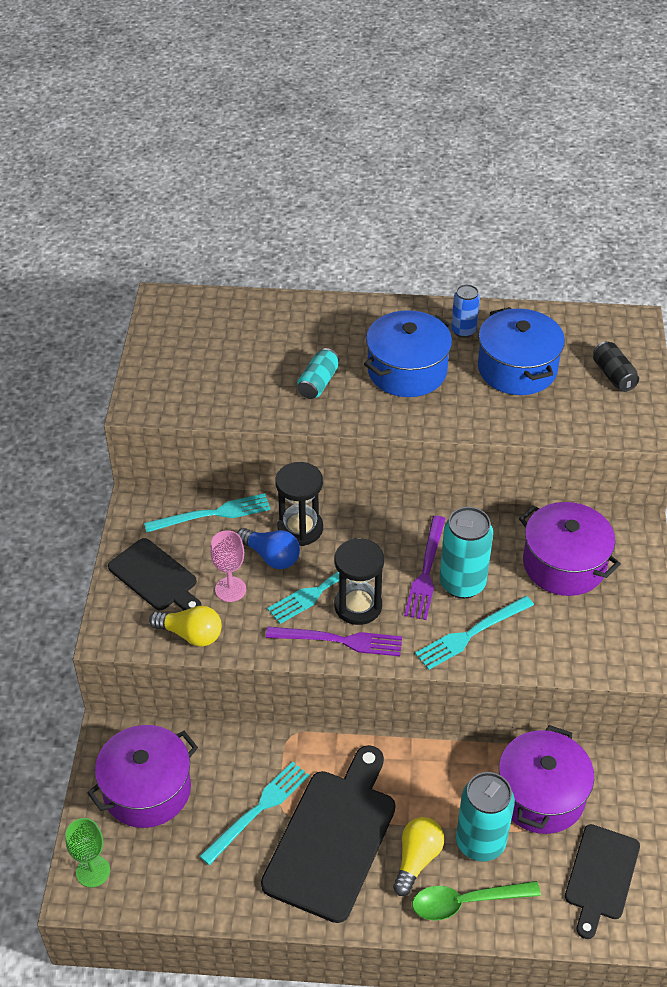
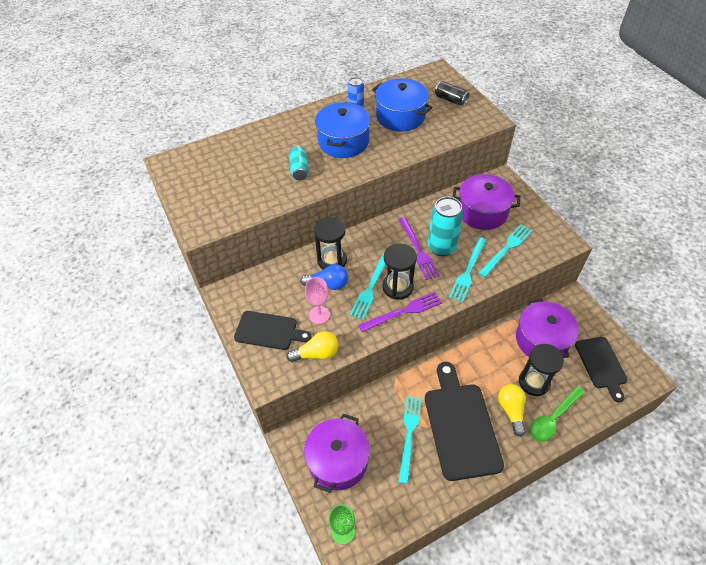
camera: 30 degrees left, 5 degrees up
(212, 514) = (275, 277): turquoise fork -> turquoise fork (506, 249)
(480, 842) = (534, 382): turquoise can -> black hourglass

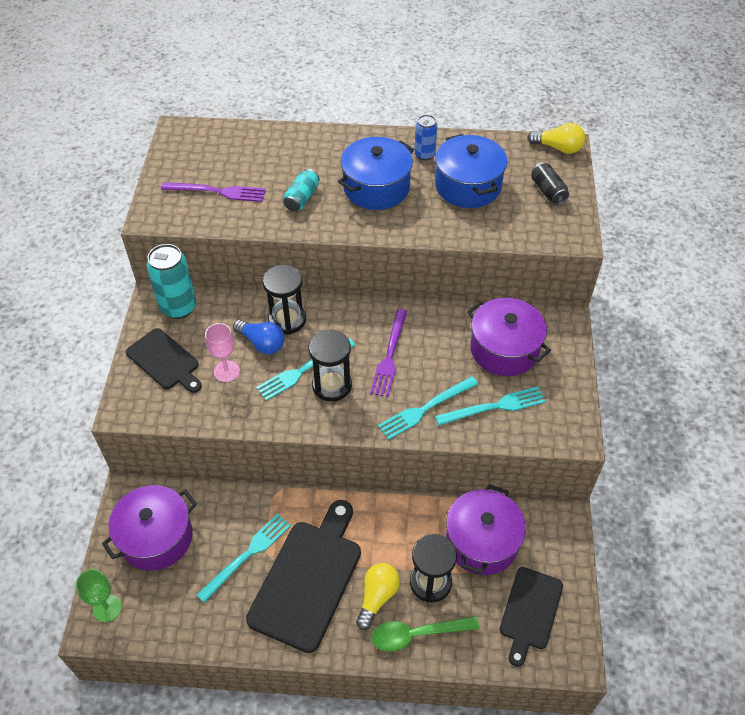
camera: 30 degrees right, 0 degrees up
(316, 353) = (191, 410): yellow light bulb -> yellow light bulb (558, 148)
(403, 312) = (314, 415): purple fork -> purple fork (217, 192)
(441, 247) = (419, 366): turquoise can -> turquoise can (178, 307)

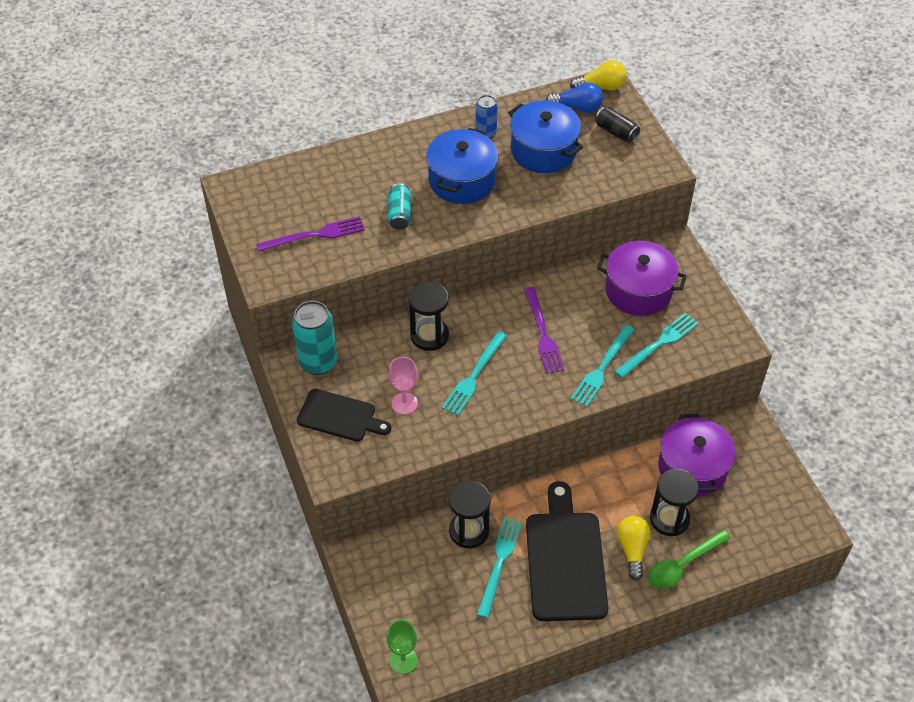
camera: 25 degrees left, 0 degrees up
(156, 537) = (407, 583): purple pot -> none
(262, 343) = (420, 366): blue light bulb -> blue light bulb (577, 107)
(332, 385) = (508, 379): black hourglass -> black hourglass (469, 531)
(530, 611) = (762, 507): black cutting board -> none

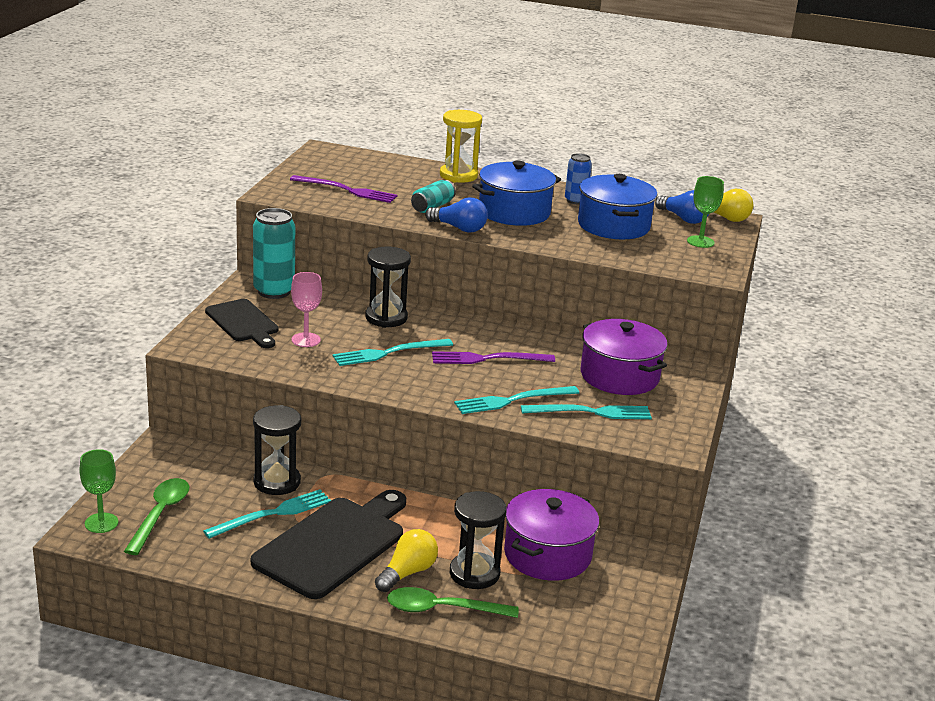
camera: 35 degrees right, 25 degrees down
(371, 155) = (458, 175): none -> yellow hourglass
(431, 621) = (160, 514): none -> green spoon
(448, 230) = (459, 228): none -> blue light bulb
(542, 333) = (488, 359): purple fork -> purple fork turned 60 degrees clockwise
(616, 132) = (700, 242): black can -> green goblet

